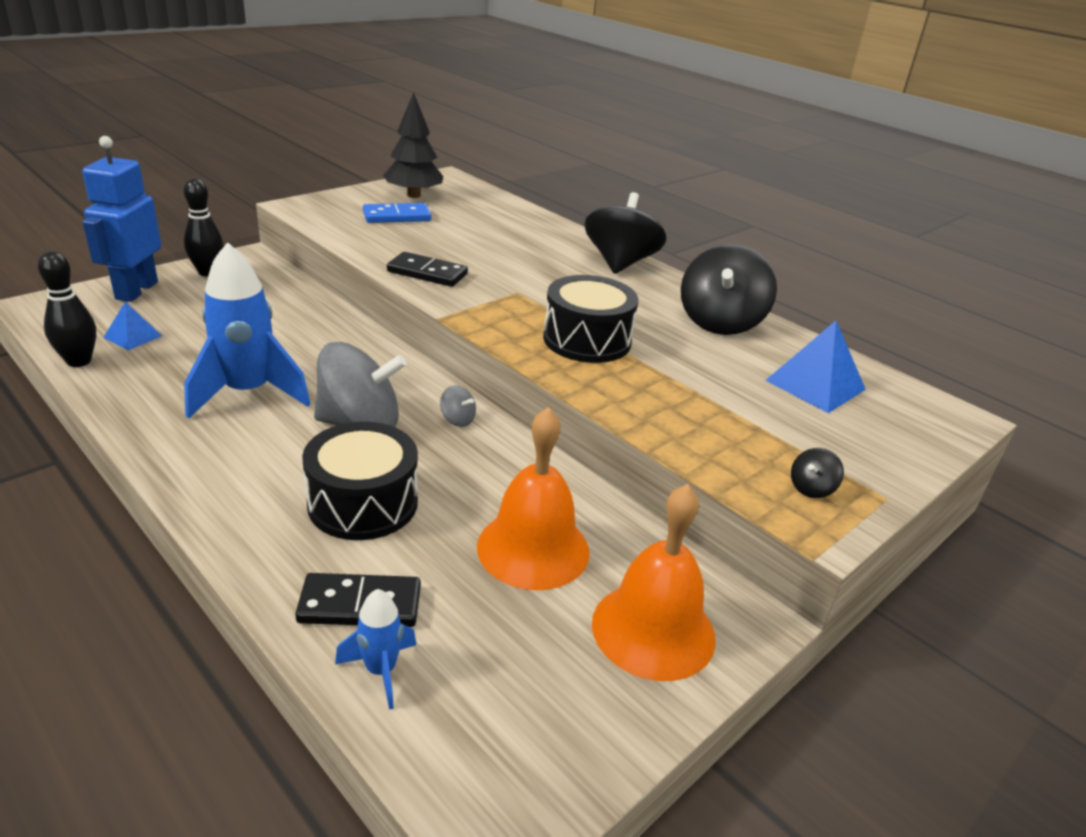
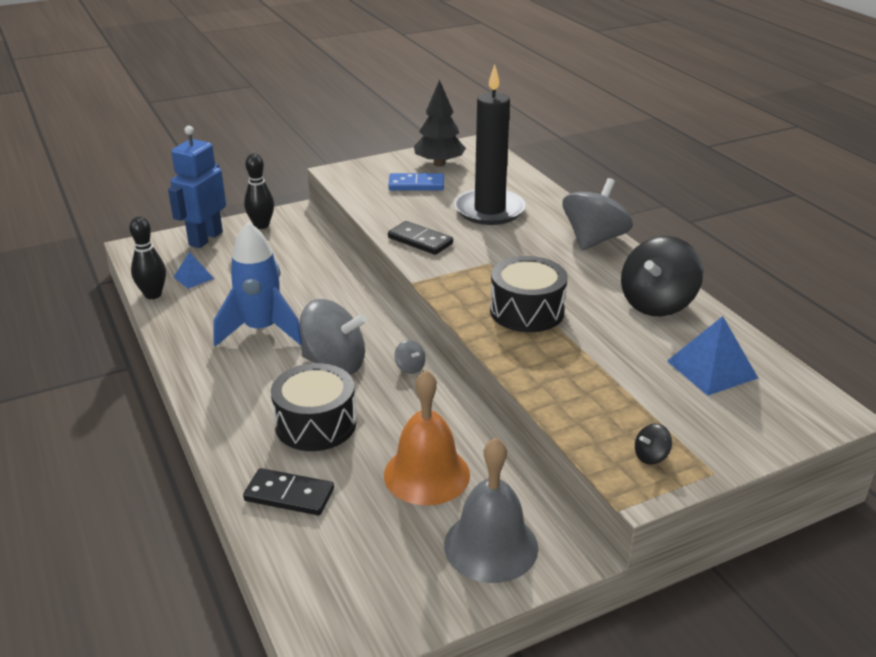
camera: 20 degrees right, 0 degrees up
(381, 670) = (288, 540): blue rocket -> none
(492, 239) = (489, 210): none -> black candle
(620, 263) = (594, 240): black spinning top -> grey spinning top
(653, 630) = (491, 546): orange bell -> grey bell

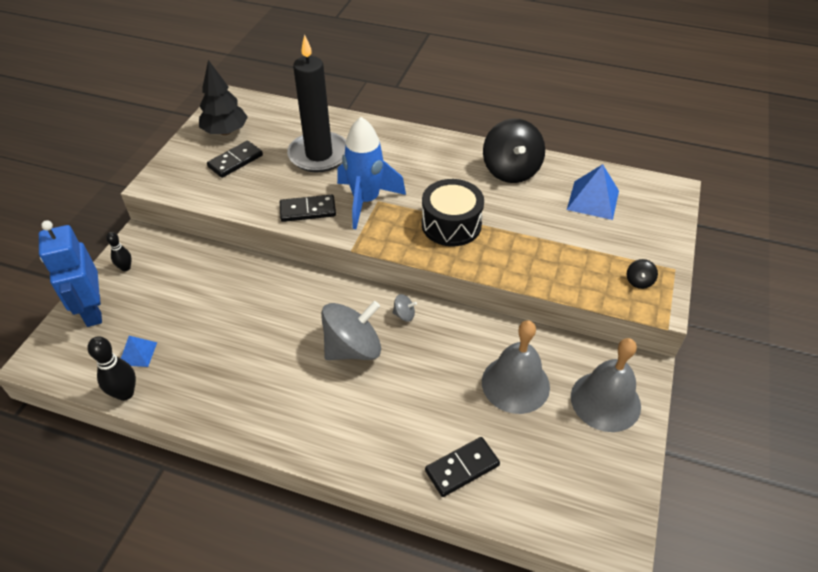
camera: 45 degrees left, 15 degrees up
(261, 225) = (125, 268): black bowling pin -> black bowling pin, size x0.64
(261, 330) = (263, 360): blue rocket -> blue rocket (366, 201)
(316, 424) = (405, 404): black drum -> none
(416, 185) = (235, 161): blue domino -> black domino
(426, 474) = (515, 384): orange bell -> grey bell
(594, 240) = (416, 141): grey spinning top -> none

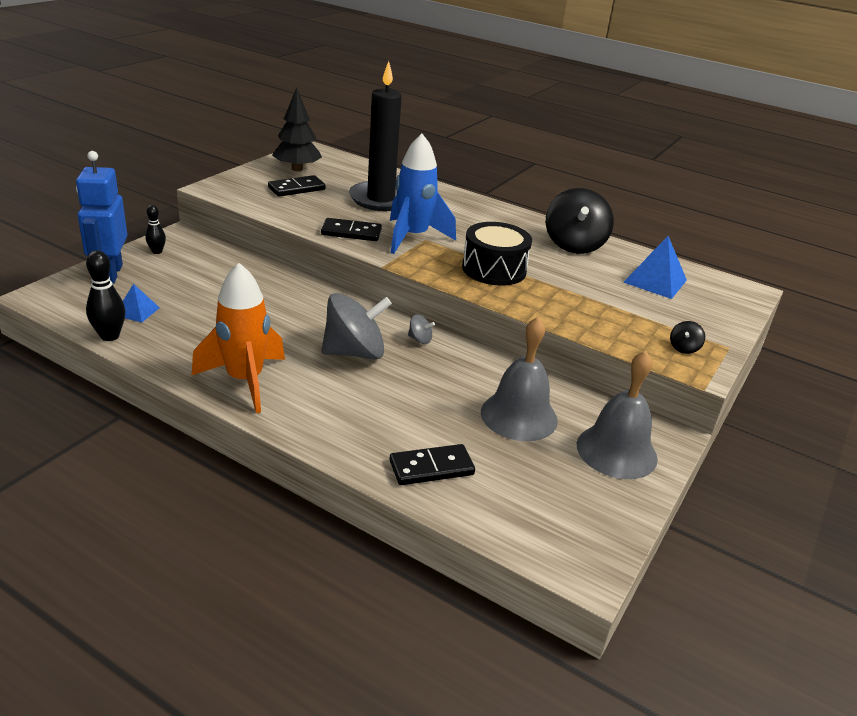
camera: 10 degrees right, 15 degrees down
(269, 413) = (245, 381): none -> orange rocket

